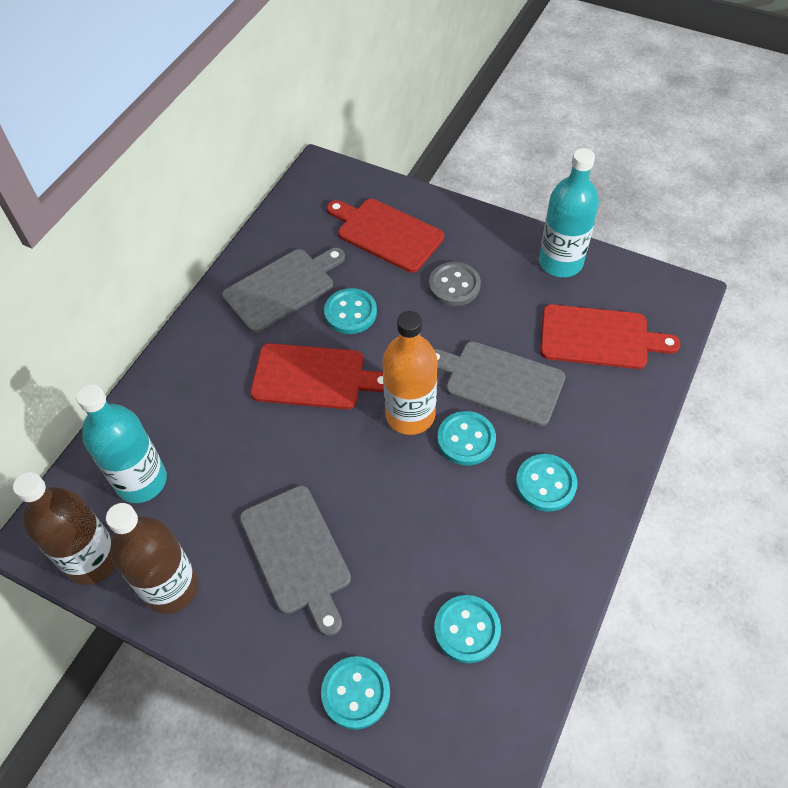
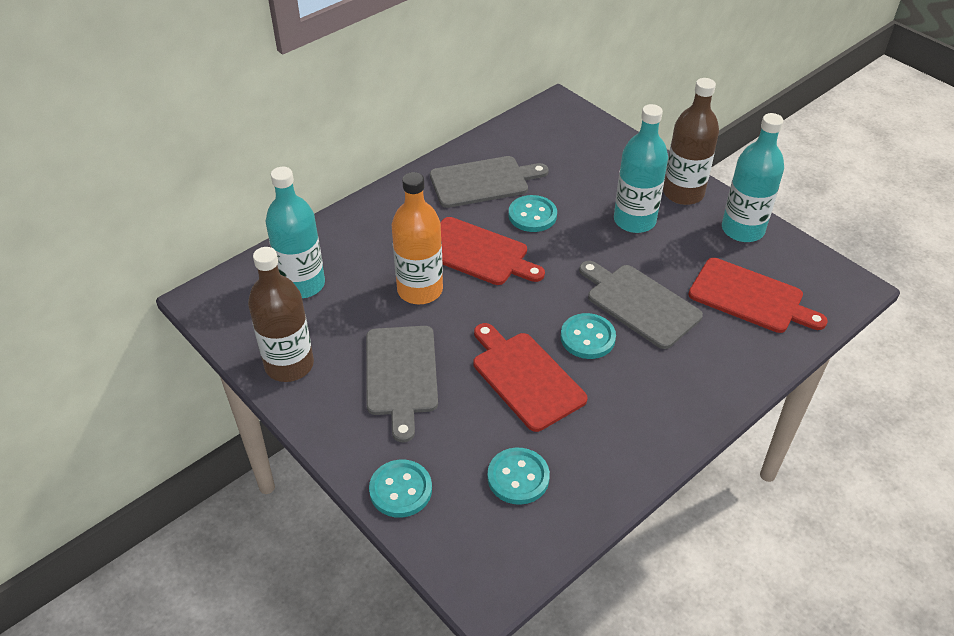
camera: 20 degrees right, 10 degrees down
(92, 560) = (239, 326): brown bottle -> brown bottle (683, 193)
(386, 233) = (593, 166): red cutting board -> red cutting board (525, 377)
(410, 415) = (547, 305): orange bottle -> orange bottle (420, 290)
(454, 285) = (634, 220): grey button -> turquoise bottle
(545, 484) = (643, 393): turquoise button -> none

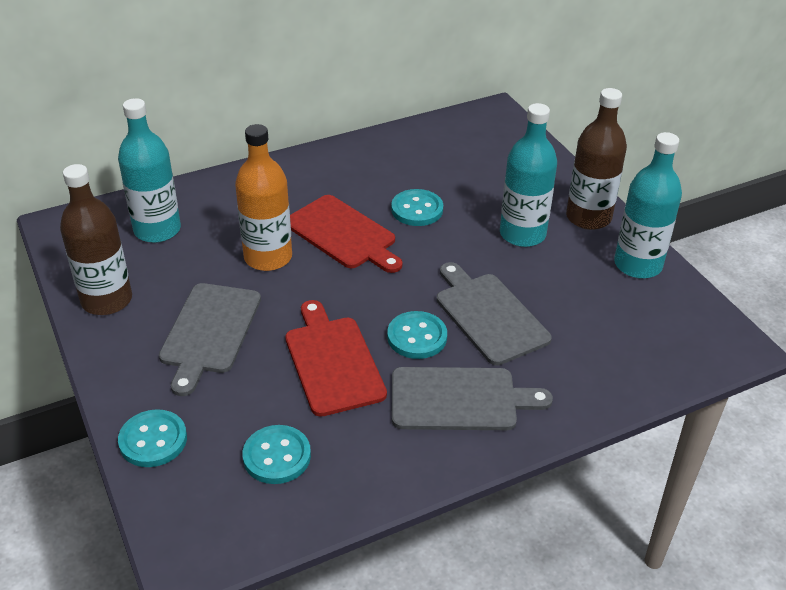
camera: 15 degrees right, 5 degrees down
(483, 182) = (382, 169): grey cutting board -> grey cutting board (459, 399)
(750, 297) = (614, 333): red cutting board -> none

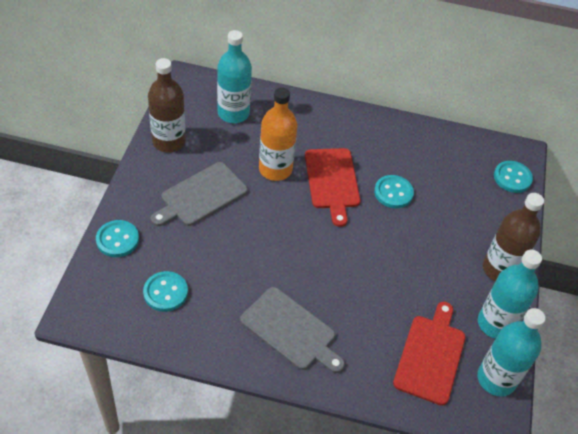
camera: 35 degrees right, 10 degrees up
(333, 361) = (246, 258): red cutting board -> red cutting board (431, 356)
(417, 337) = (307, 276): turquoise button -> turquoise button (512, 178)
(489, 315) = (363, 291): grey cutting board -> none
(522, 234) = (442, 252): turquoise bottle -> turquoise bottle (496, 379)

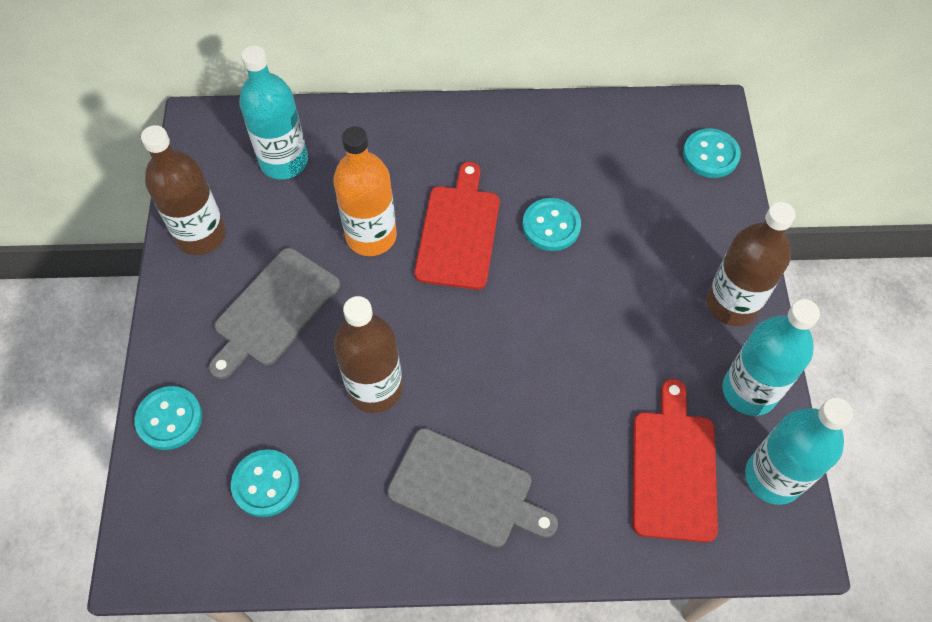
camera: 10 degrees left, 10 degrees up
(251, 256) = (375, 388): none -> brown bottle
(332, 181) = (459, 232): red cutting board -> red cutting board turned 150 degrees counterclockwise

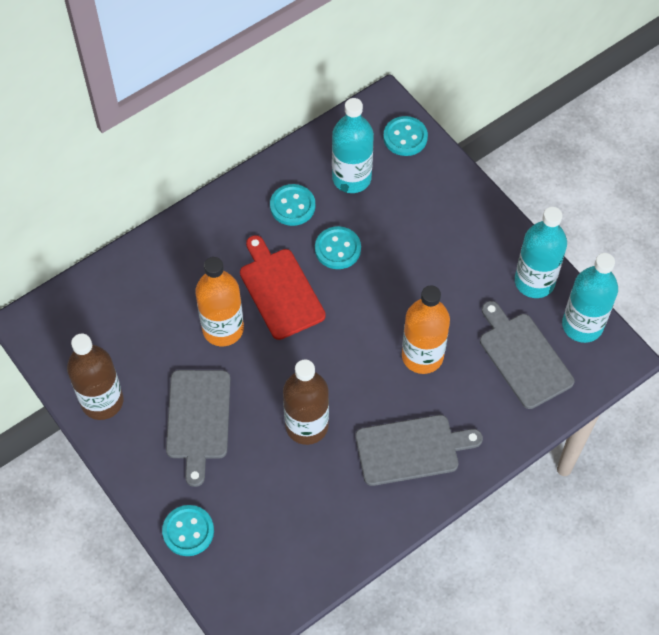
camera: 35 degrees left, 0 degrees up
(266, 484) = (285, 528): turquoise button -> turquoise button (292, 206)
(284, 161) = (117, 314): turquoise bottle -> turquoise bottle (351, 178)
(557, 393) = (422, 356): none -> orange bottle
(673, 469) = (523, 357): red cutting board -> grey cutting board
(732, 304) = (487, 232): brown bottle -> none

